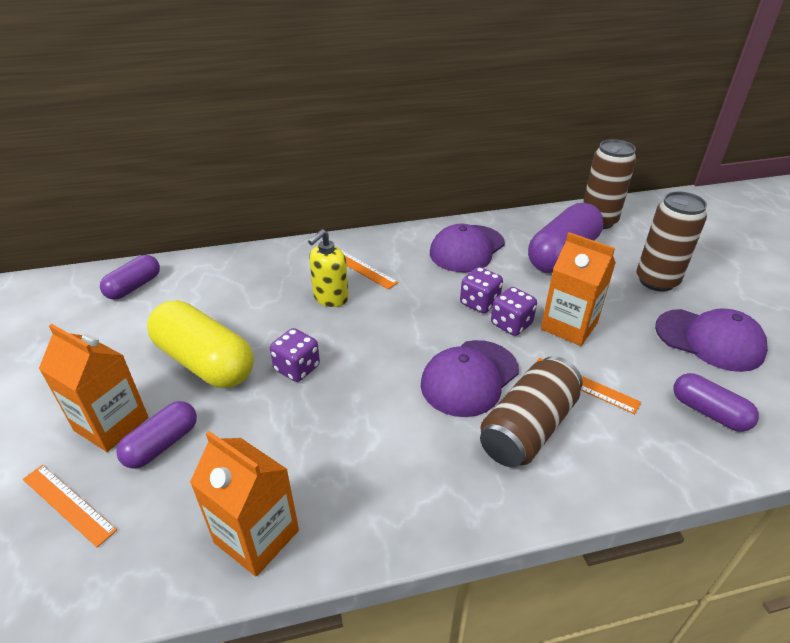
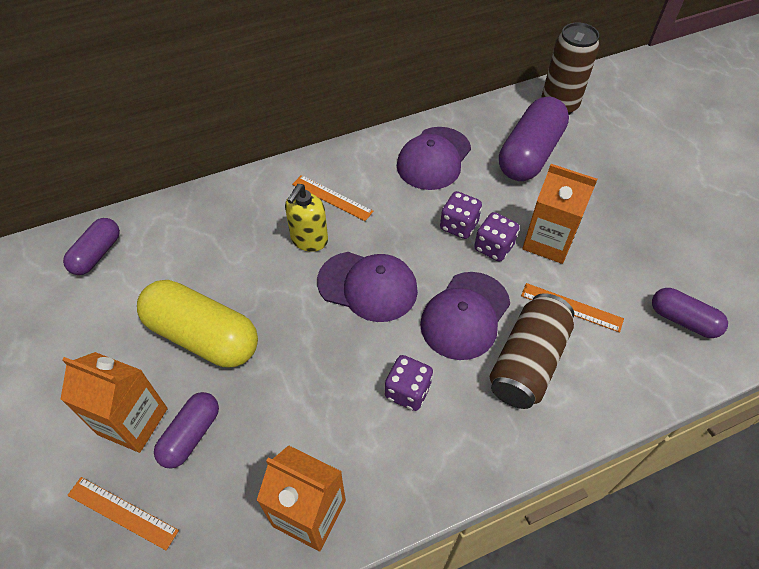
camera: 10 degrees left, 15 degrees up
(297, 368) = (297, 329): purple dice -> purple dice (408, 391)
(656, 281) = (623, 175): brown can -> none
(709, 340) = (677, 240): purple cap -> purple cap (368, 286)

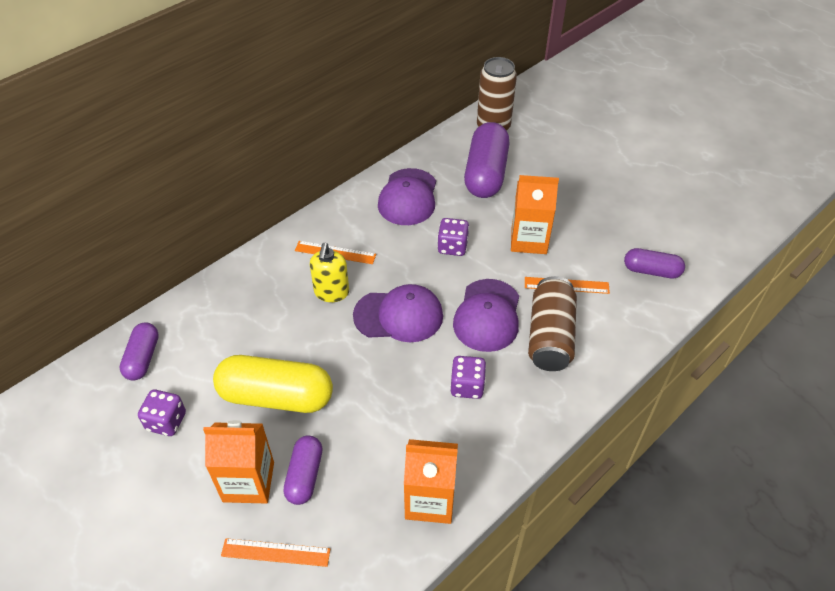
camera: 20 degrees left, 5 degrees down
(493, 247) = (488, 256): purple dice -> purple dice (166, 421)

